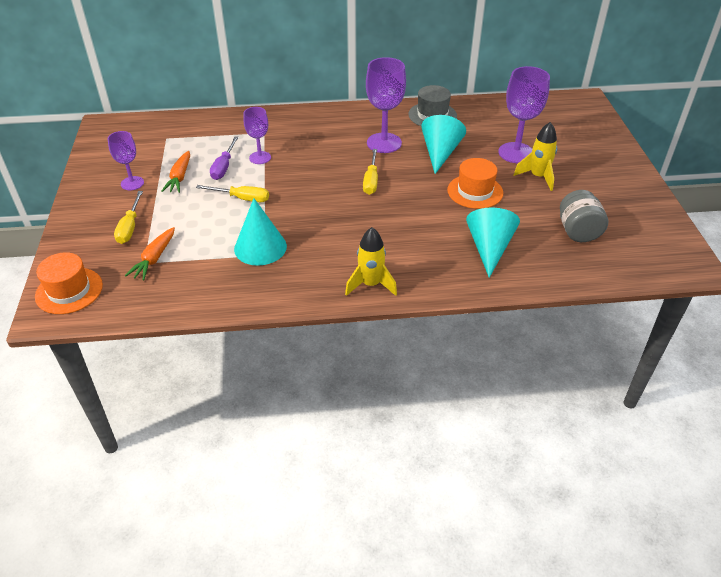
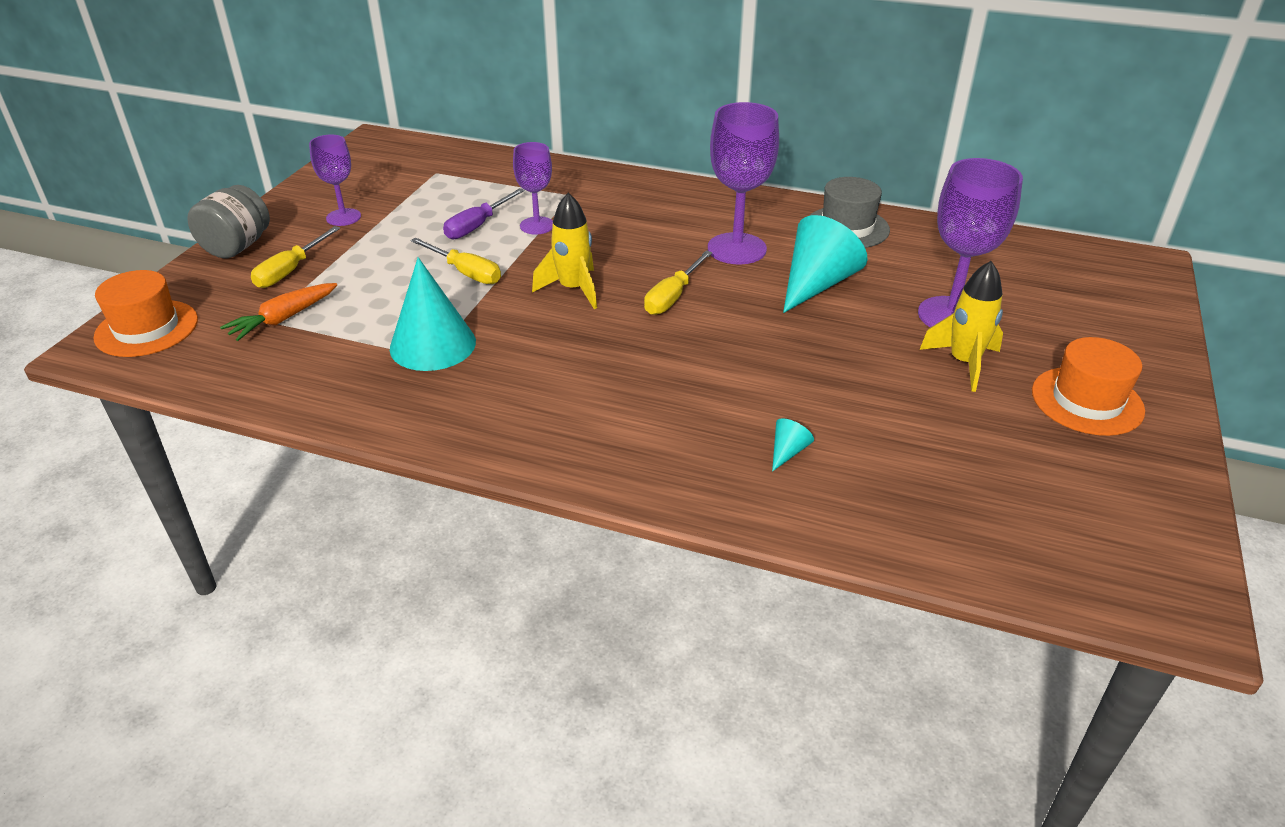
camera: 25 degrees right, 5 degrees down
(179, 177) = (408, 225): orange carrot -> none
(371, 284) = (546, 447): yellow rocket -> yellow rocket (573, 289)
(475, 191) = (831, 356): orange hat -> orange hat (1087, 401)
(489, 248) = (788, 452): turquoise cone -> turquoise cone, size x0.43
(578, 231) = (975, 473): grey jar -> grey jar (237, 247)

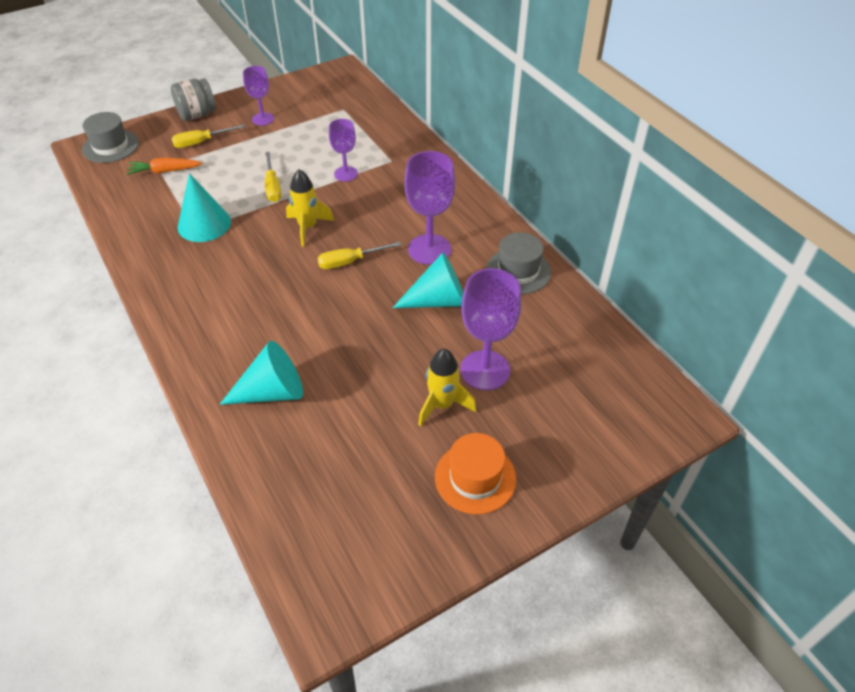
camera: 40 degrees right, 10 degrees up
(147, 328) = (110, 146): orange hat -> grey hat
(477, 226) = (317, 158): purple screwdriver -> none
(788, 452) = (272, 392): turquoise cone -> turquoise cone, size x2.34

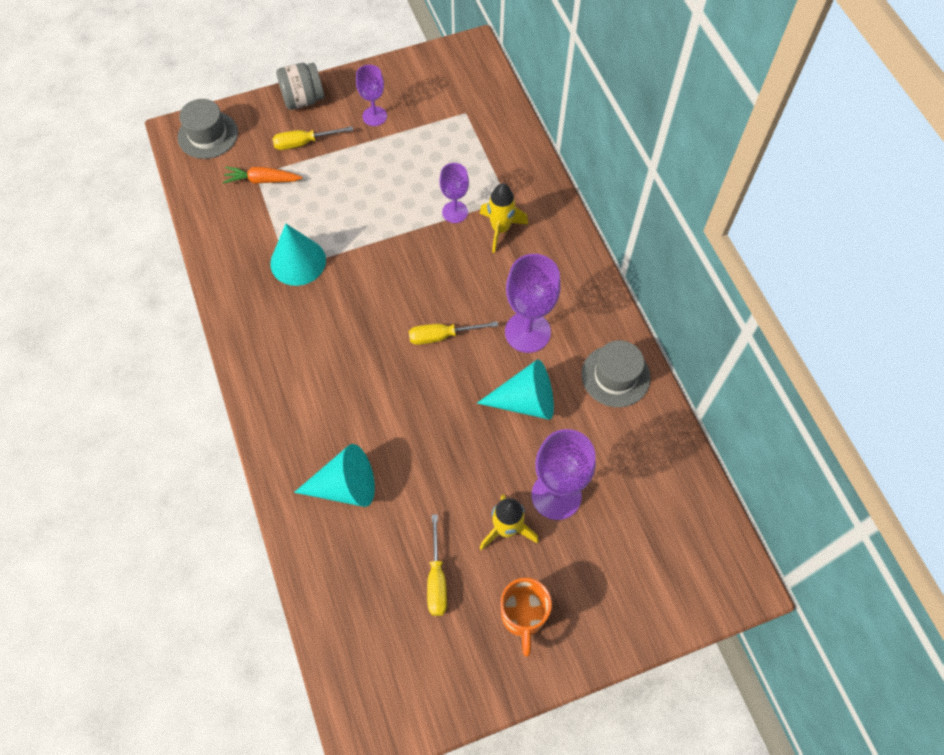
camera: 10 degrees right, 15 degrees up
(272, 187) = (374, 220): yellow screwdriver -> yellow screwdriver (436, 579)
(308, 227) = (404, 282): yellow rocket -> yellow rocket (500, 229)
(475, 478) = (523, 616): orange hat -> orange mug

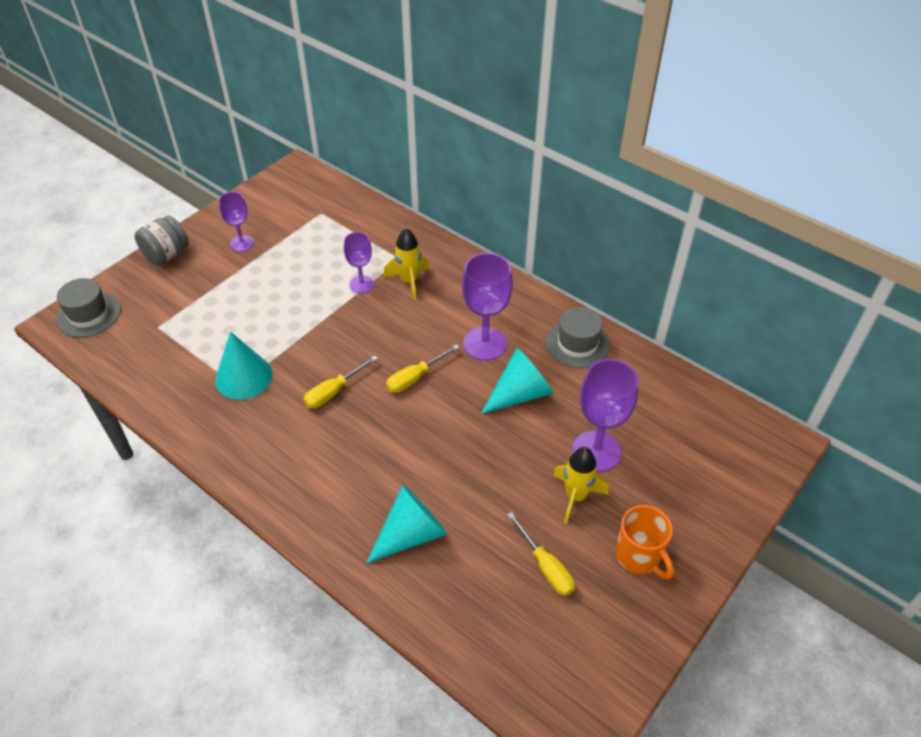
camera: 30 degrees left, 15 degrees down
(262, 180) = (167, 329): orange carrot -> none
(304, 143) = (189, 286): yellow screwdriver -> yellow screwdriver (334, 391)

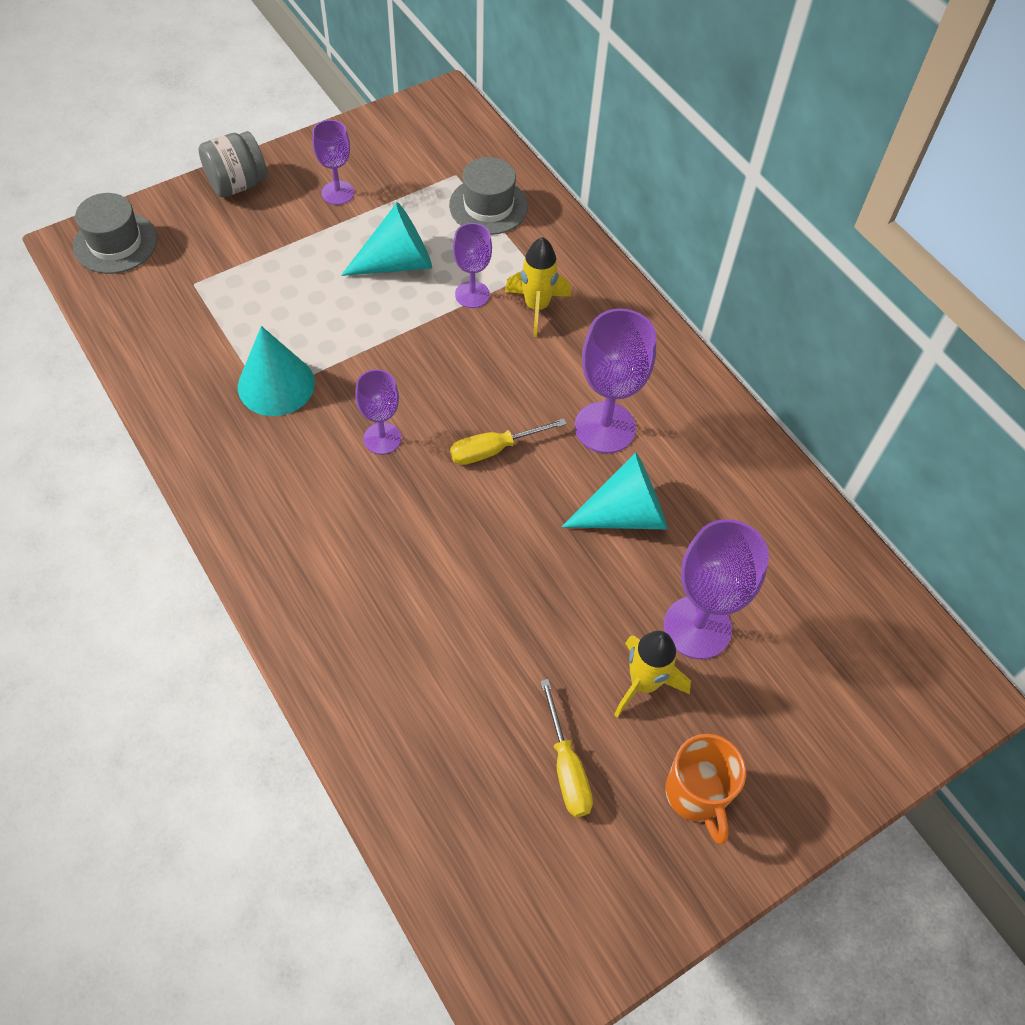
camera: 15 degrees right, 10 degrees up
(334, 391) = (382, 438): yellow screwdriver -> purple goblet
(411, 534) = (410, 666): turquoise cone -> turquoise cone (397, 263)
(577, 344) = (732, 464): grey hat -> grey hat (488, 206)

